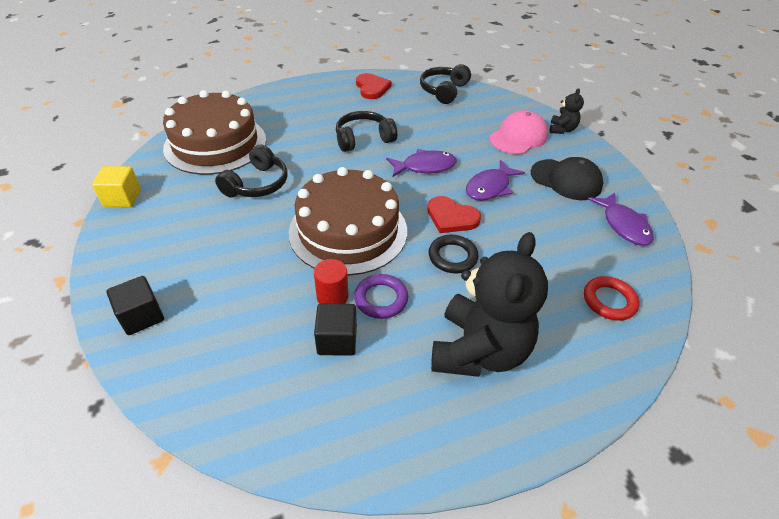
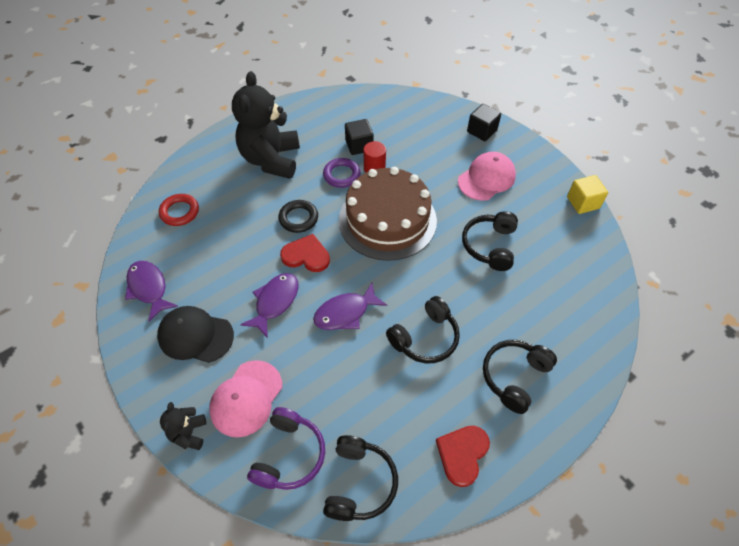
camera: 165 degrees right, 10 degrees up
(199, 248) = (486, 178): none -> pink cap
(215, 144) = (567, 284): brown cake -> none
(310, 108) = (514, 377): none -> black headphones
(372, 88) = (462, 454): red heart -> red heart turned 60 degrees clockwise
(488, 108) = (289, 455): none -> purple headphones

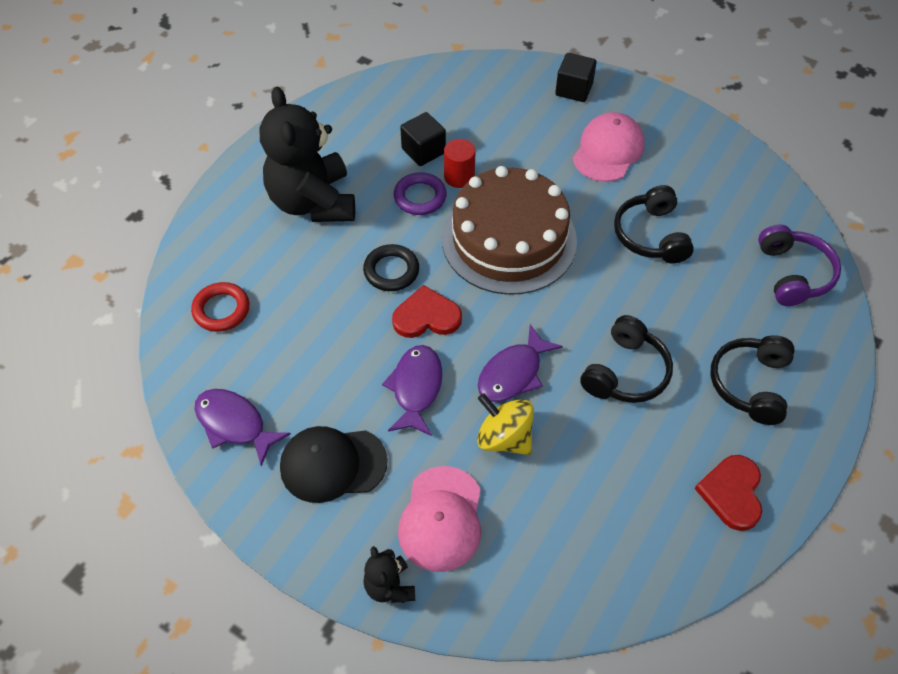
camera: 20 degrees left, 0 degrees up
(289, 455) = (530, 566): purple headphones -> purple headphones (793, 274)
(317, 356) = (504, 438): none -> yellow spinning top
(359, 483) = (630, 568): black headphones -> none
(583, 202) = (737, 149): yellow cube -> none

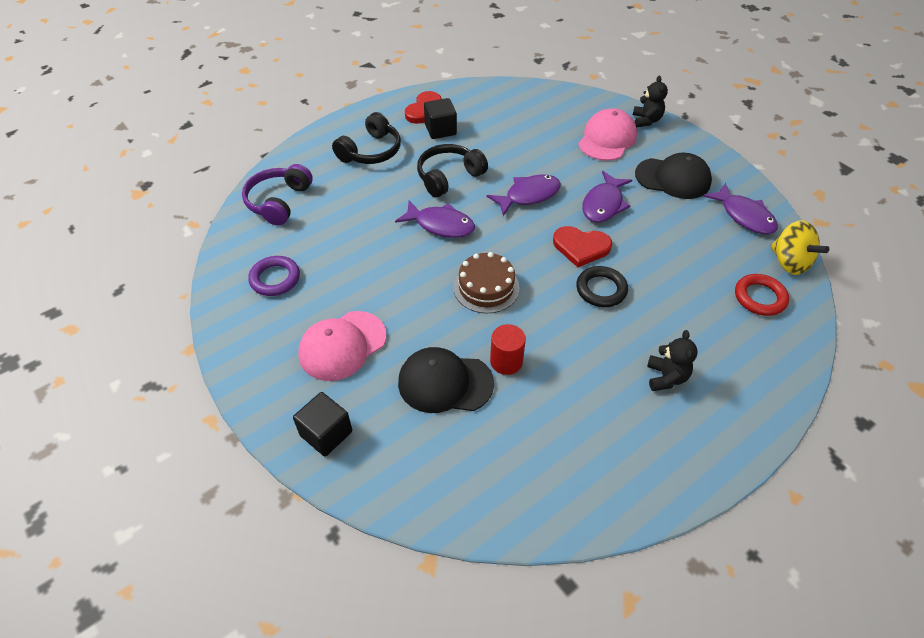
camera: 160 degrees left, 5 degrees down
(313, 202) = (666, 377): black teddy bear -> black teddy bear, size x0.45
(420, 197) = (553, 351): purple ring -> purple ring (275, 279)
(423, 151) = (532, 403): black cube -> black cube (440, 130)
(503, 146) = (445, 383): none -> black cap
(504, 438) = (551, 164): yellow spinning top -> yellow spinning top (789, 262)
(509, 239) = (486, 287): brown cake -> brown cake, size x0.52
(595, 298) = (440, 225): none -> purple fish
(651, 235) = (363, 257): black headphones -> none

